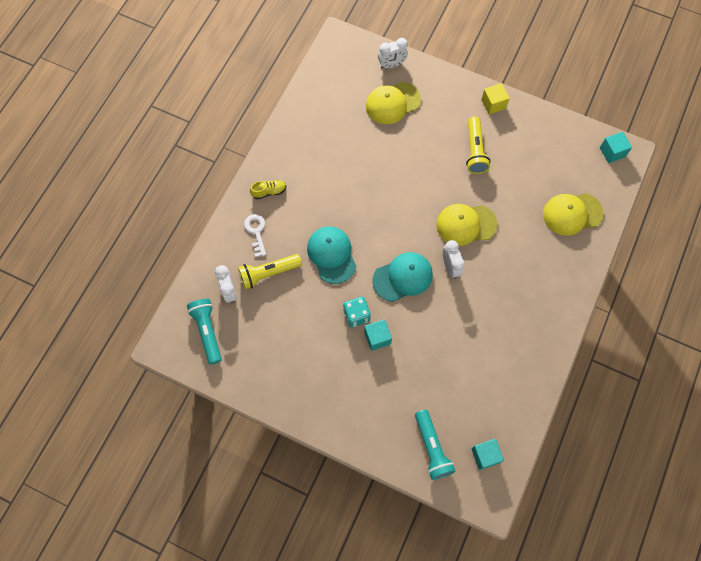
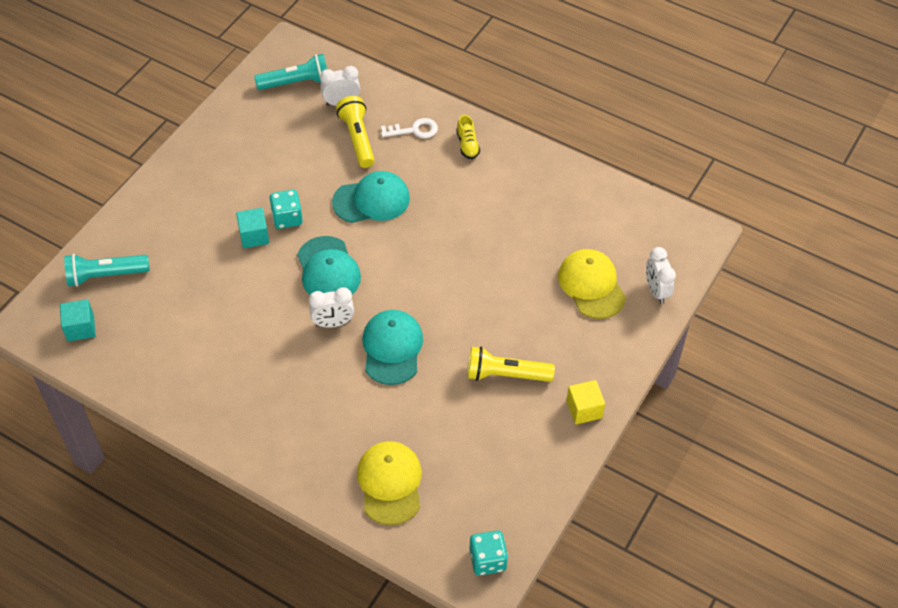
camera: 95 degrees right, 15 degrees down
(466, 224) = (392, 348): yellow cap -> turquoise cap
(612, 152) = (487, 560): turquoise cube -> turquoise dice

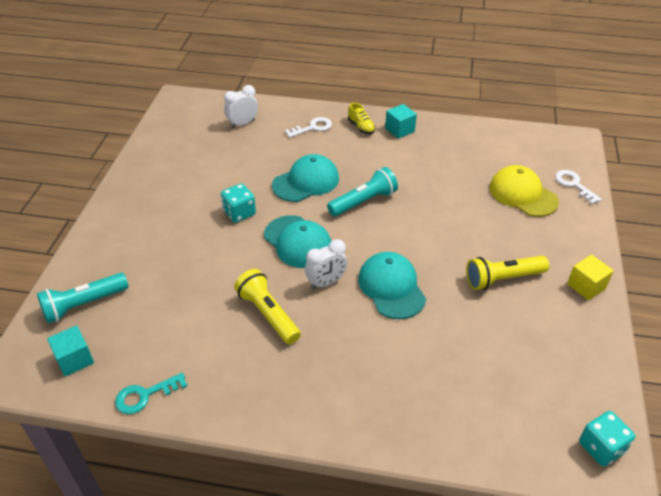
camera: 20 degrees left, 10 degrees down
(127, 381) = (145, 395): none -> turquoise key
(254, 236) = (216, 234): turquoise cube -> turquoise cube (400, 130)
(296, 82) = (197, 119): turquoise flashlight -> turquoise flashlight (364, 202)
(357, 139) = (269, 143): yellow flashlight -> yellow flashlight (268, 314)
(390, 483) = (463, 406): yellow cap -> none
(656, 291) = (574, 185): white clock -> white key

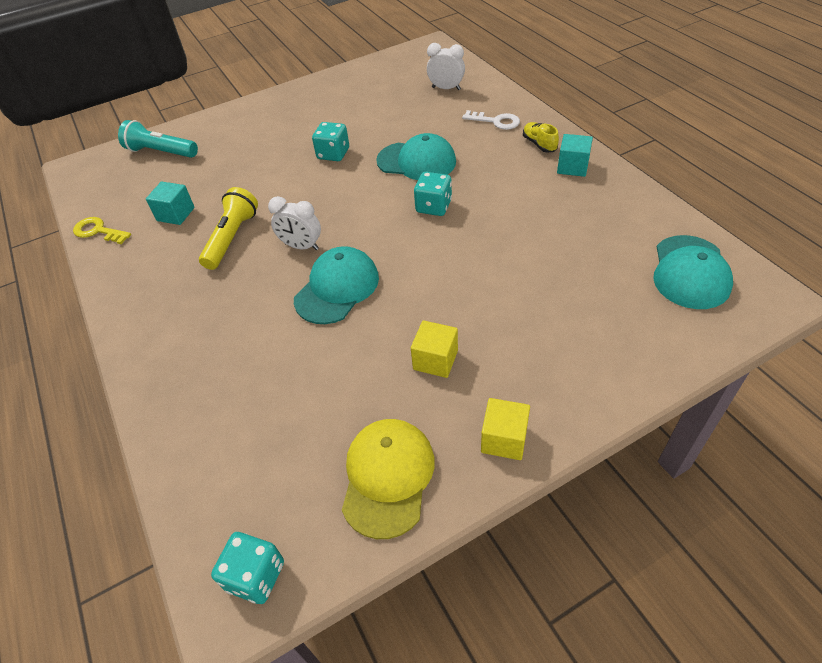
camera: 55 degrees right, 5 degrees up
(74, 359) = (107, 181): turquoise cube -> turquoise cube (176, 214)
(145, 395) = (98, 231): turquoise key -> yellow key
(298, 242) = (334, 202): turquoise cap -> turquoise cap (690, 272)
(361, 127) = (539, 144): yellow shoe -> yellow shoe turned 135 degrees clockwise
(364, 202) = (433, 206): turquoise flashlight -> turquoise dice
(502, 279) = (435, 360): yellow flashlight -> yellow cube
(523, 194) = (597, 305): yellow cap -> yellow cap (388, 477)
(574, 185) = (678, 338): white key -> none

